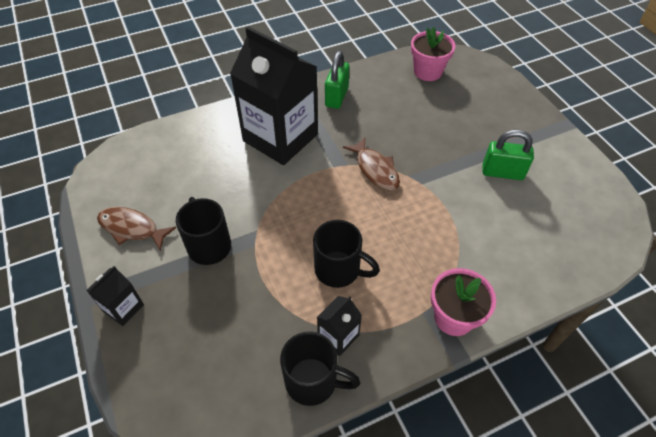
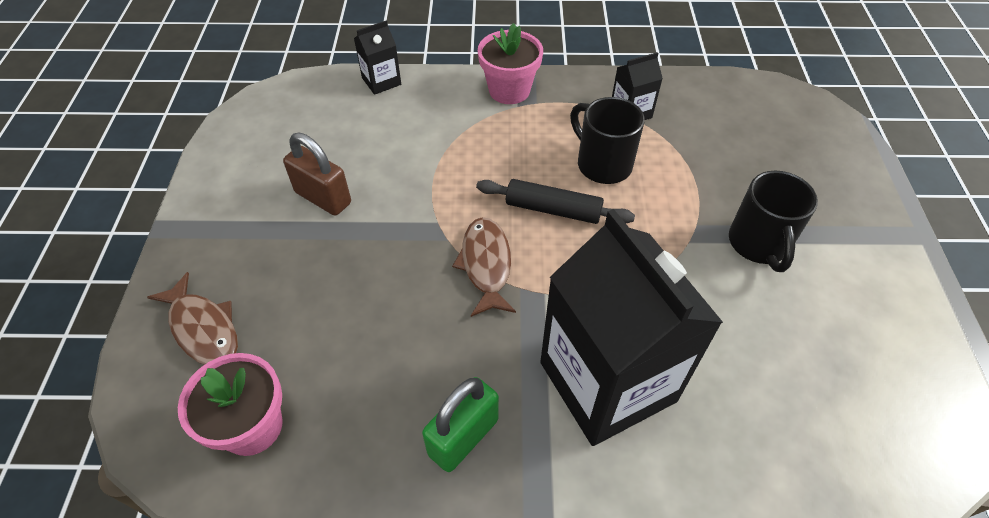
camera: 155 degrees left, 0 degrees up
(123, 308) = (870, 210): black carton -> black carton (381, 81)
(132, 228) = (873, 306): brown fish -> brown fish (203, 328)
(313, 381) = (669, 91): black mug -> none
(355, 219) = (553, 209): none -> black rolling pin
(502, 172) = (323, 198): green padlock -> brown padlock

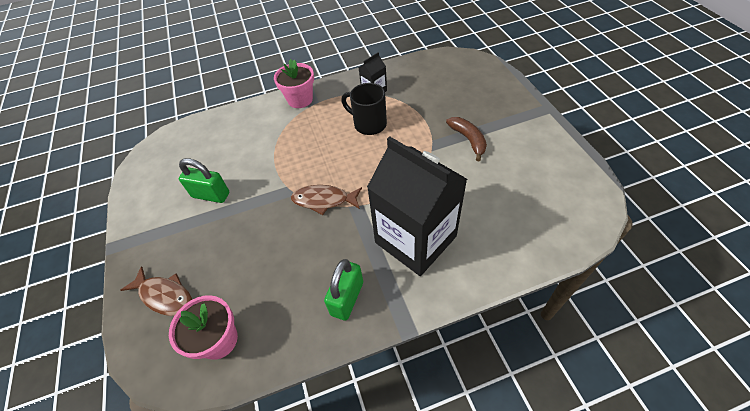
camera: 15 degrees left, 0 degrees up
(323, 198) = (211, 195): brown padlock -> green padlock
(381, 81) = (221, 117): black carton -> none
(486, 265) = (324, 200): brown fish -> brown fish turned 60 degrees counterclockwise
(553, 209) = (350, 157): black rolling pin -> none
(758, 244) = (468, 140): black mug -> brown banana

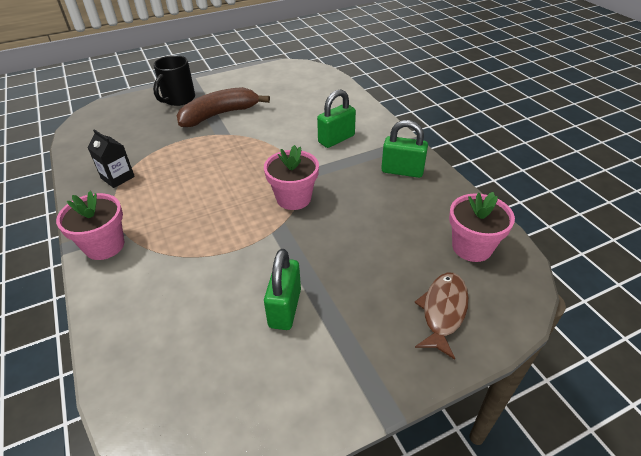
camera: 100 degrees left, 10 degrees down
(324, 200) = (293, 198): brown fish -> pink flower pot
(369, 124) = (179, 177): black mug -> black mug (178, 99)
(415, 239) = (336, 139): black carton -> green padlock
(468, 140) = (220, 115): brown banana -> brown banana, size x1.56

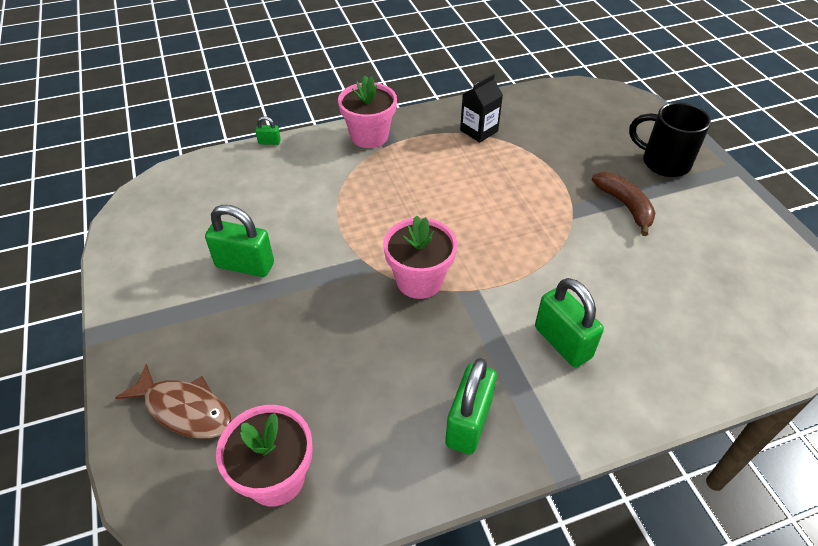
camera: 95 degrees right, 5 degrees up
(90, 330) = (269, 142): none -> green padlock
(220, 115) = (625, 206): brown banana -> brown banana, size x0.64

